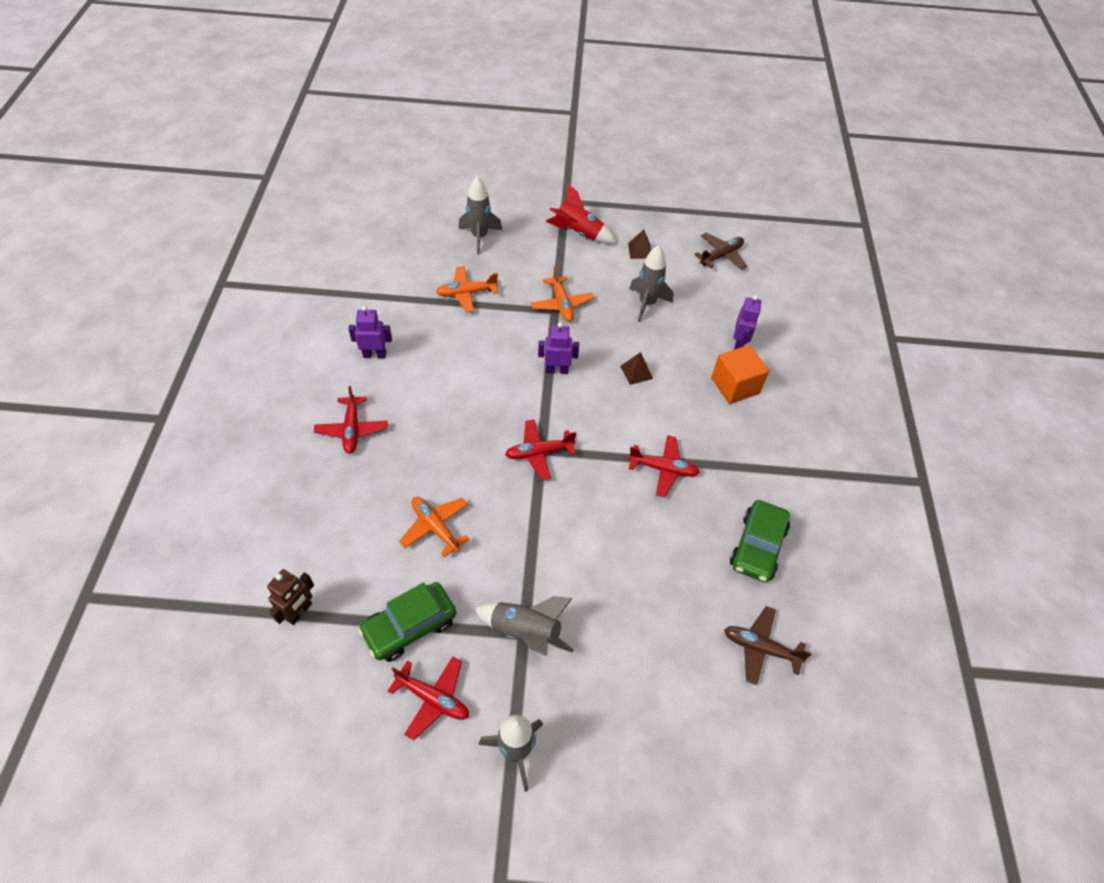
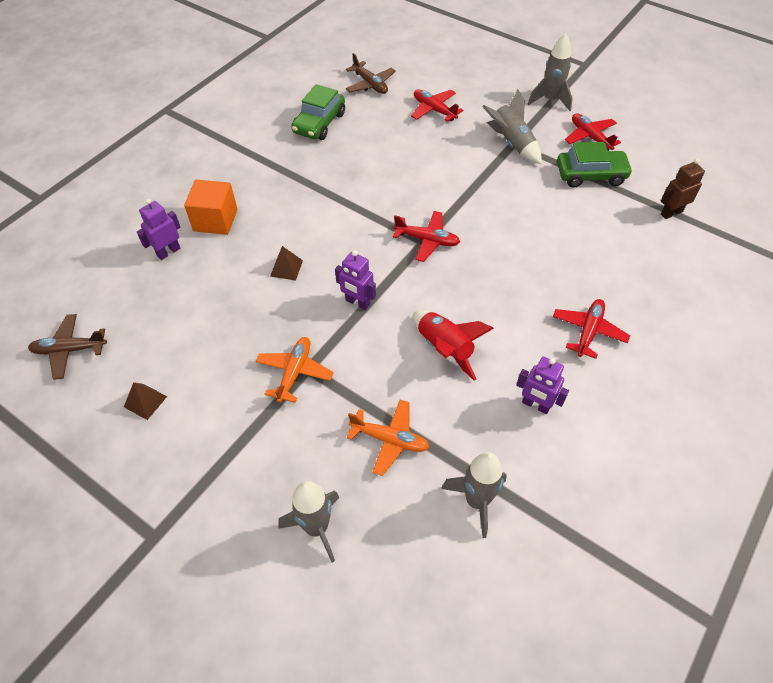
camera: 145 degrees left, 0 degrees up
(435, 527) = (544, 223): orange plane -> none
(578, 233) = (188, 467): red rocket -> red rocket (444, 349)
(647, 304) = (207, 330): grey rocket -> grey rocket (476, 501)
(663, 469) = (337, 189): red plane -> red plane (434, 110)
(757, 547) = (319, 123): green car -> green car turned 150 degrees clockwise

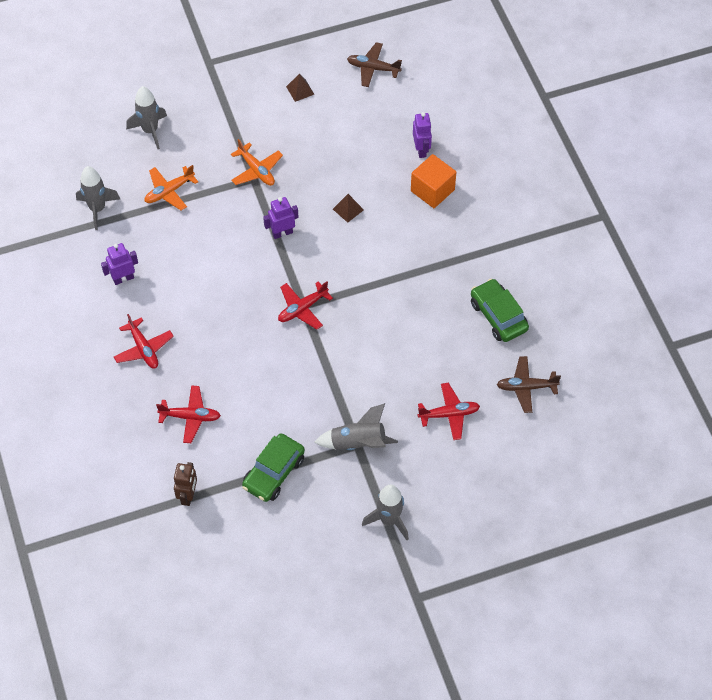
camera: 125 degrees right, 5 degrees up
(70, 350) = (373, 68): brown plane -> brown plane turned 105 degrees counterclockwise
(444, 349) = (204, 258): red rocket -> none
(590, 137) = (316, 511): red plane -> red plane (190, 417)

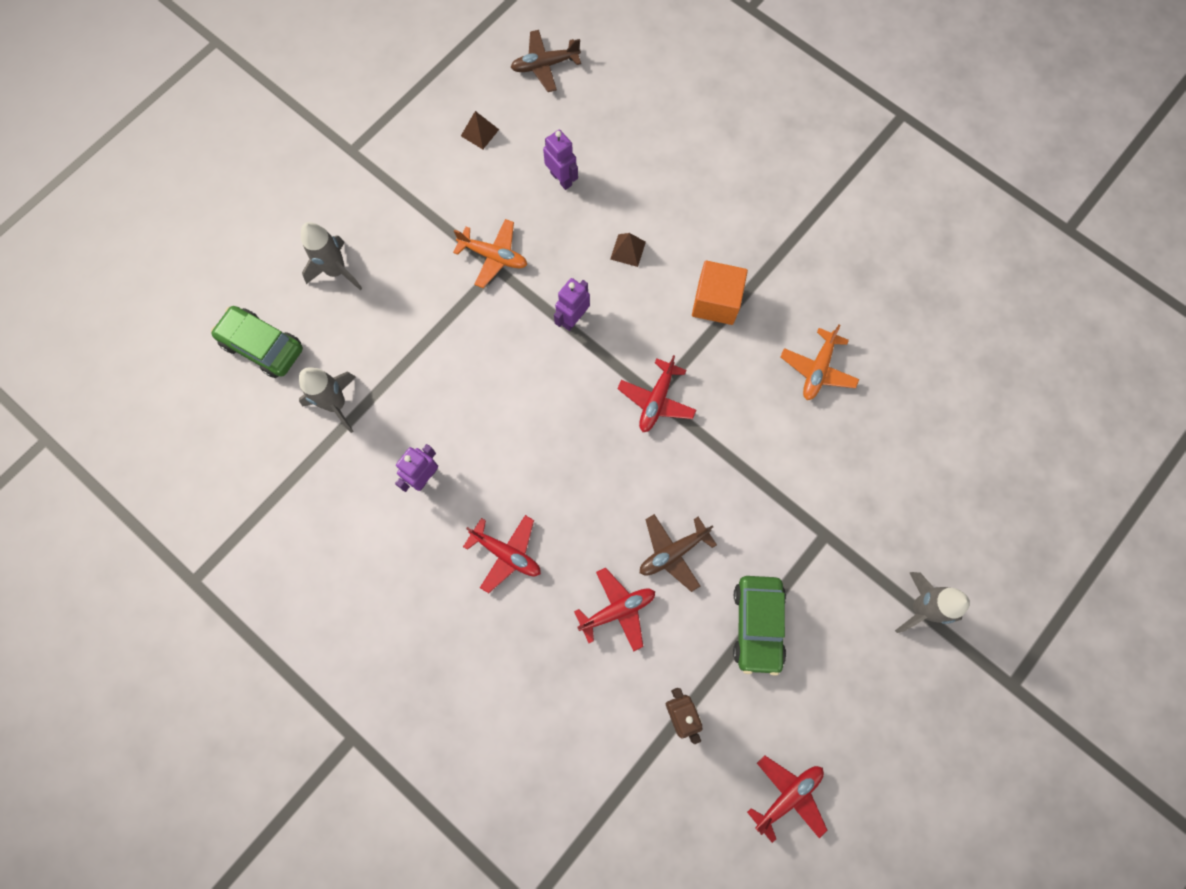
camera: 30 degrees left, 15 degrees up
(169, 191) = (408, 336): orange plane -> orange plane (817, 369)
(358, 443) = (826, 532): grey rocket -> none
(421, 150) = (661, 136): purple robot -> purple robot (561, 179)
(432, 190) = (705, 179): orange cube -> orange cube (716, 302)
(449, 414) = (899, 439): red plane -> red plane (788, 796)
(498, 316) = (872, 291): green car -> green car (262, 346)
(526, 387) = (957, 360): brown plane -> brown plane (673, 552)

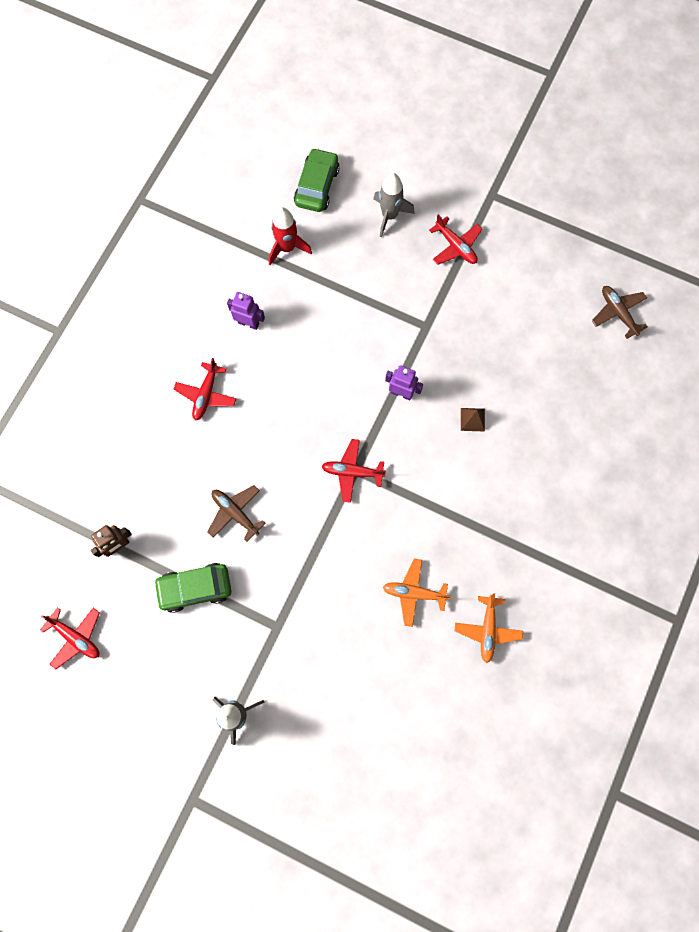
camera: 75 degrees right, 0 degrees up
(336, 404) = (287, 248): grey rocket -> red rocket
(479, 132) = (539, 281): brown pyramid -> none
(493, 256) = (435, 321): orange plane -> orange plane (487, 630)
(561, 179) = (519, 353): purple robot -> none
(617, 610) = (183, 483): red plane -> red plane (456, 246)
(716, 302) = (448, 498): orange cube -> none

